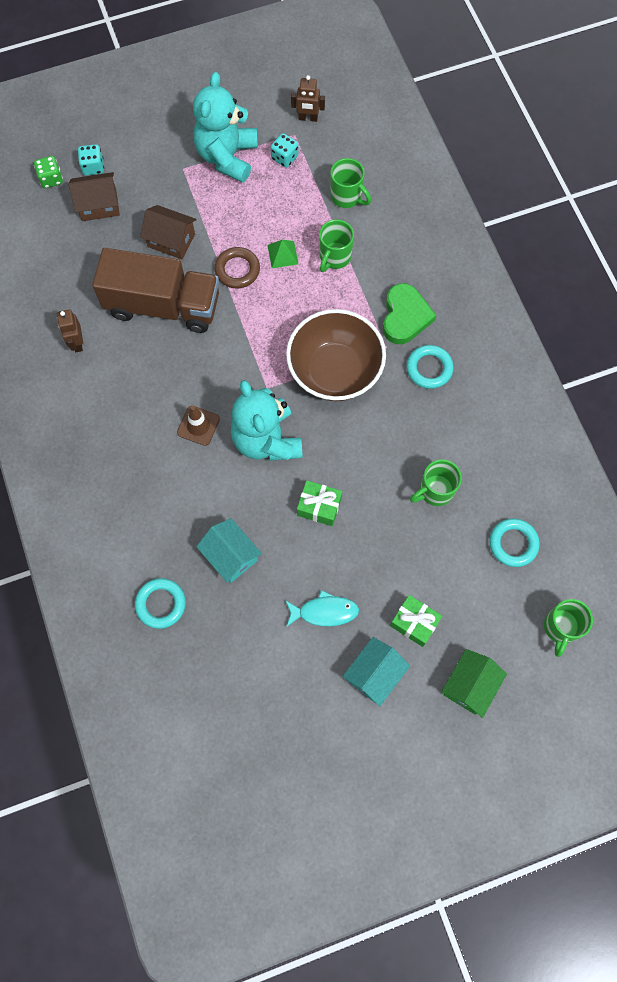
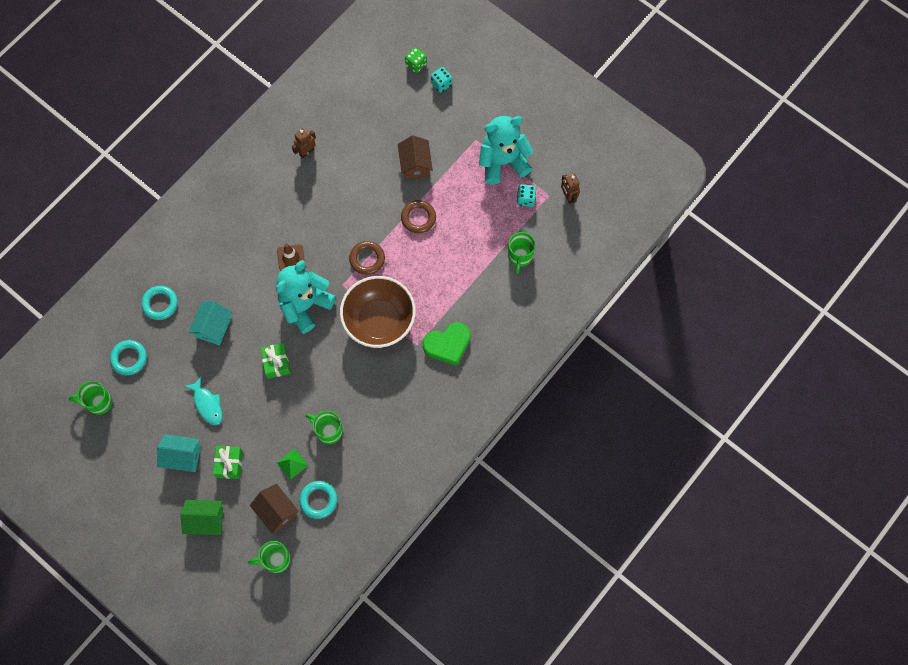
camera: 60 degrees right, 0 degrees up
(99, 205) = (414, 105): brown house -> brown house (276, 511)
(163, 305) = (364, 187): brown truck -> none
(252, 346) = (367, 259): none -> brown ring
(282, 254) = (448, 240): green pyramid -> green pyramid (292, 463)
(334, 257) = (466, 274): green mug -> green mug (98, 402)
(429, 368) = (417, 381): turquoise ring -> turquoise ring (129, 358)

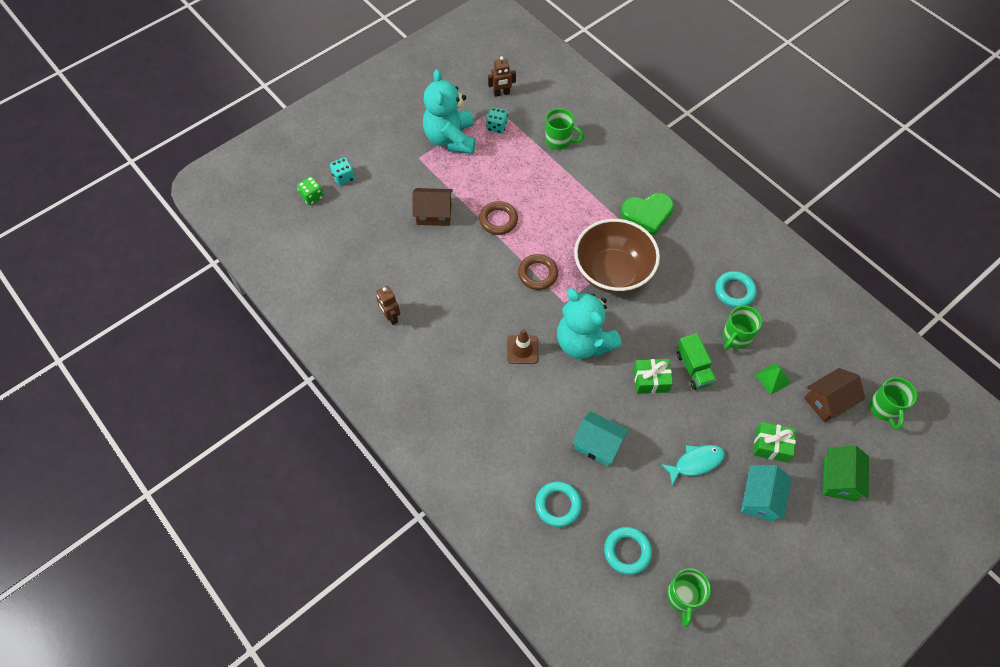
camera: 80 degrees left, 10 degrees down
(293, 397) = (693, 368): none -> green truck
(318, 500) = (815, 357): turquoise ring -> turquoise ring (734, 291)
(447, 345) = (647, 214): green heart -> green heart turned 90 degrees clockwise

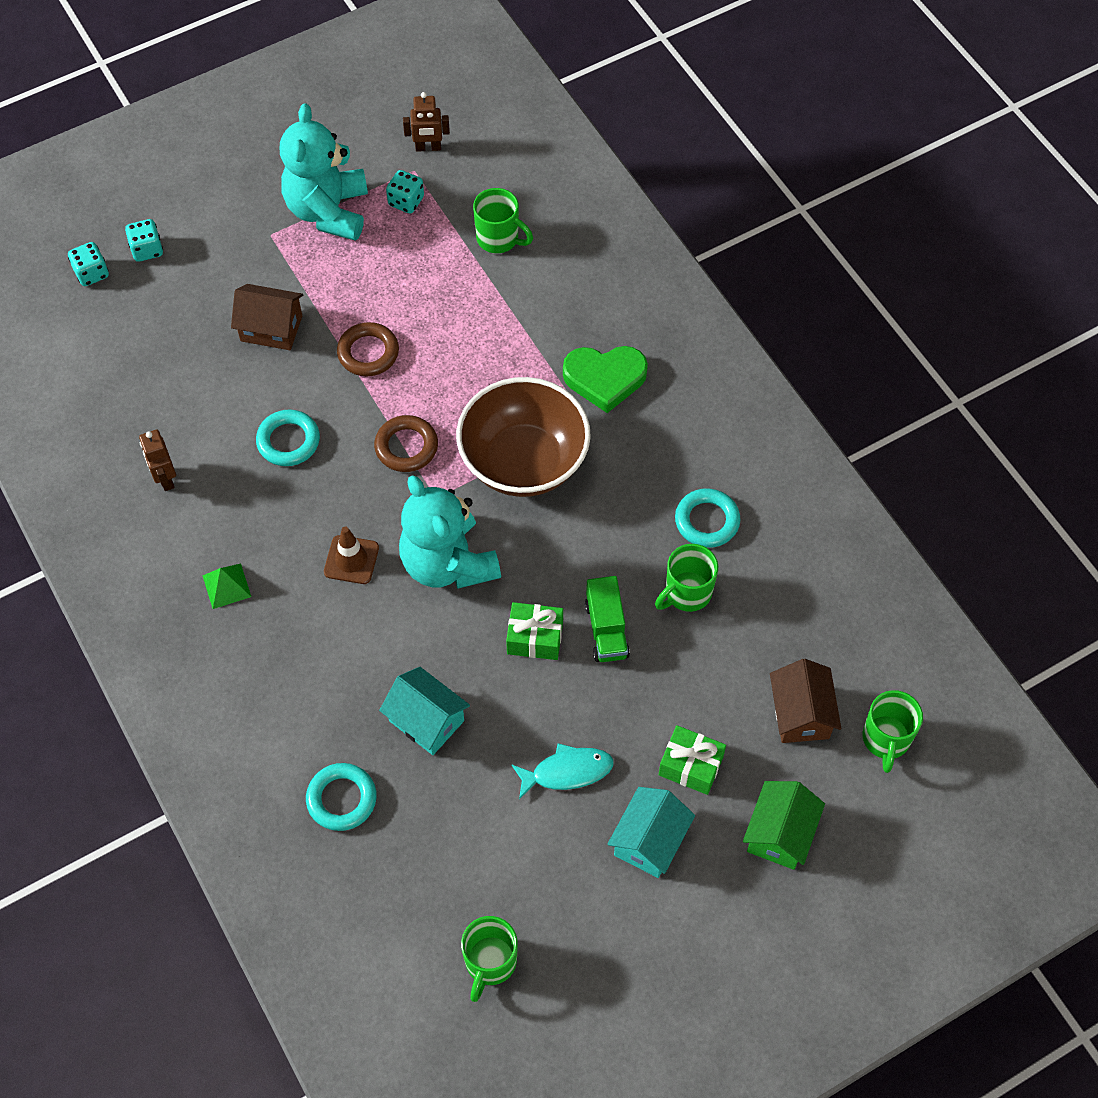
camera: 10 degrees right, 0 degrees up
(312, 196) = (91, 273): green dice -> turquoise dice
(627, 551) = (426, 883): turquoise ring -> turquoise ring (288, 441)
(772, 378) = (725, 665): green pyramid -> green pyramid (226, 586)
(828, 401) = (801, 714): brown house -> brown house turned 75 degrees counterclockwise

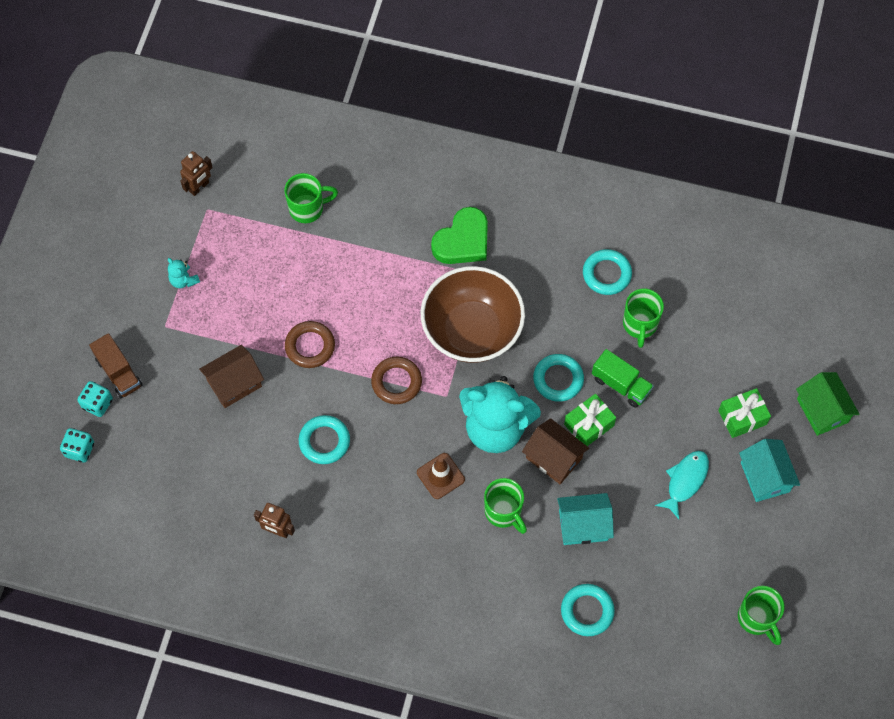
camera: 45 degrees left, 5 degrees up
(191, 240) = (119, 372): none -> brown truck
(226, 586) = (387, 557): green pyramid -> none
(328, 211) = (184, 280): turquoise teddy bear -> turquoise teddy bear, size x0.40
(406, 201) = (225, 233): turquoise dice -> none
(553, 572) = (558, 379): none -> turquoise ring
(801, 714) = (766, 336): brown house -> brown house (554, 458)
(886, 739) = (820, 311): green mug -> green mug (504, 512)

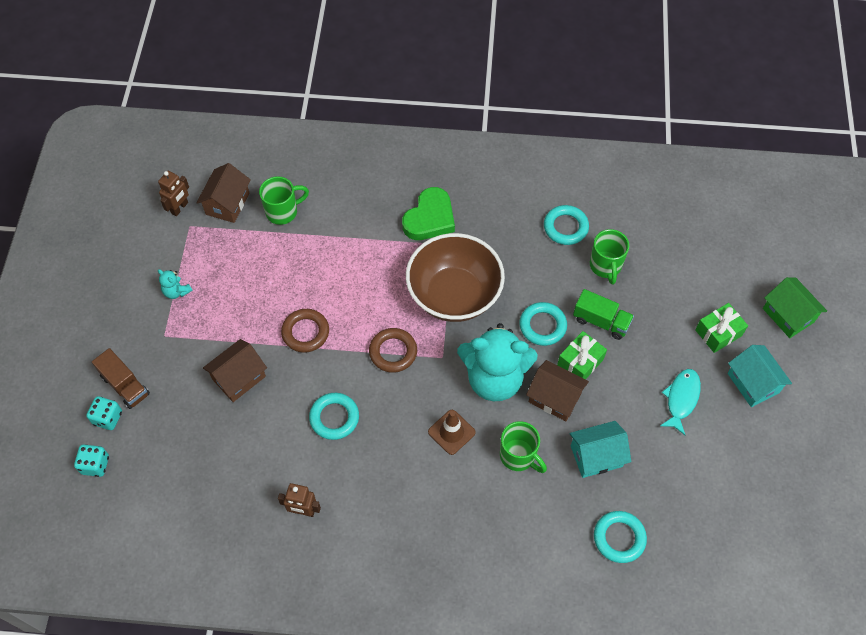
camera: 10 degrees left, 5 degrees down
(250, 190) = (227, 203): none -> brown house
(757, 618) = (781, 517): green mug -> none

